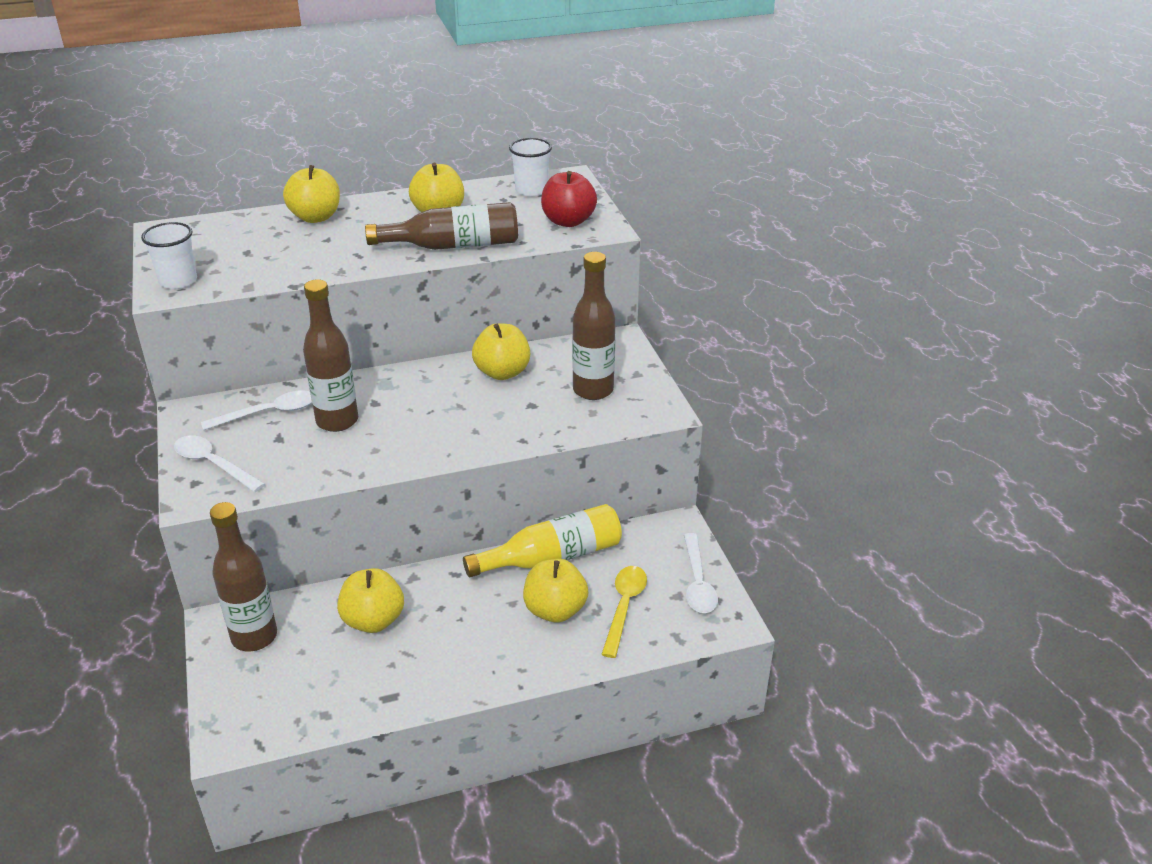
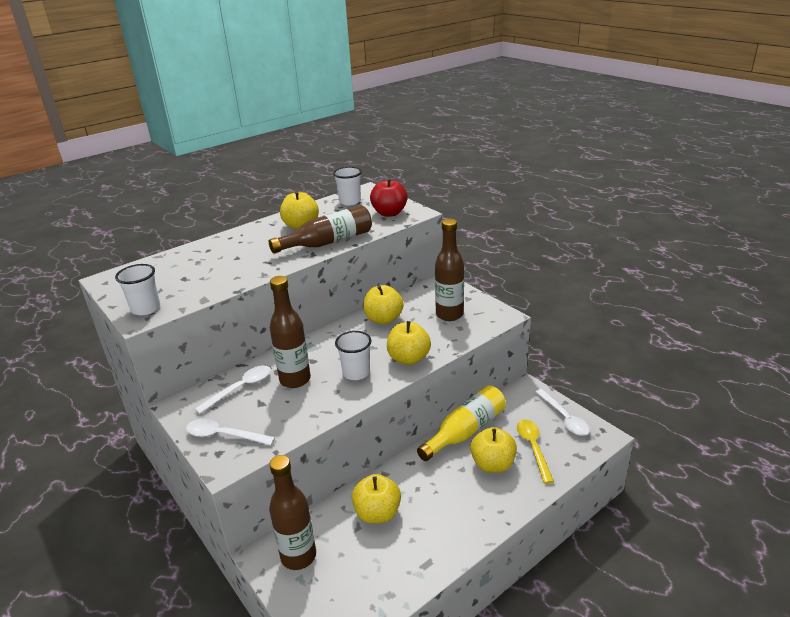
camera: 20 degrees left, 5 degrees down
(315, 217) = (217, 246): yellow apple -> yellow apple (408, 358)
(415, 434) = (356, 373): none -> white cup

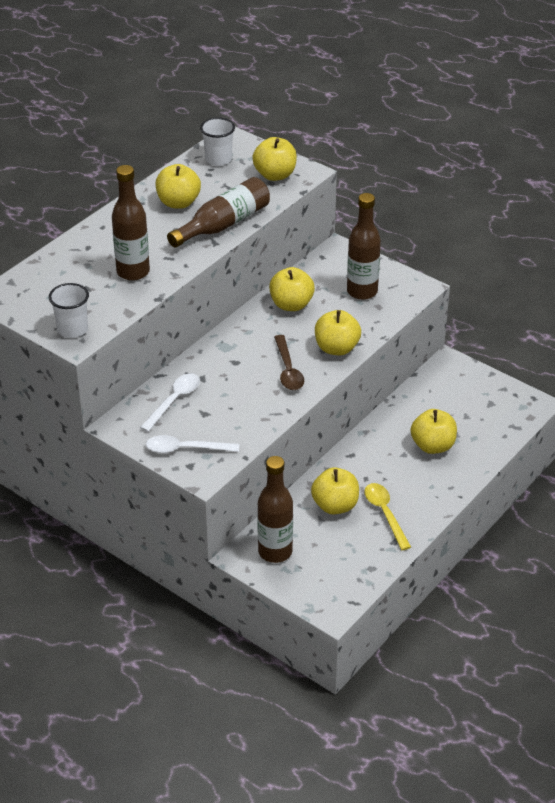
camera: 15 degrees left, 10 degrees up
(295, 380) = (227, 385): brown bottle -> brown bottle (133, 272)
(356, 373) = (288, 370): white cup -> brown spoon
(389, 213) = (275, 175): red apple -> yellow apple
(465, 431) = (396, 416): yellow bottle -> none
(533, 448) = (469, 424): yellow spoon -> yellow spoon (385, 514)
(564, 418) = (494, 390): white spoon -> none

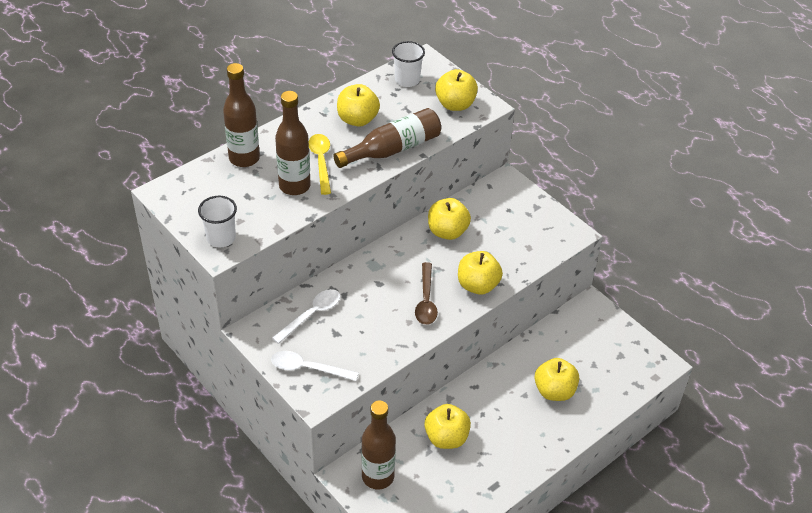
camera: 10 degrees right, 5 degrees up
(362, 291) = (517, 229): brown bottle -> brown bottle (244, 158)
(385, 514) = (491, 455): yellow spoon -> yellow spoon (321, 162)

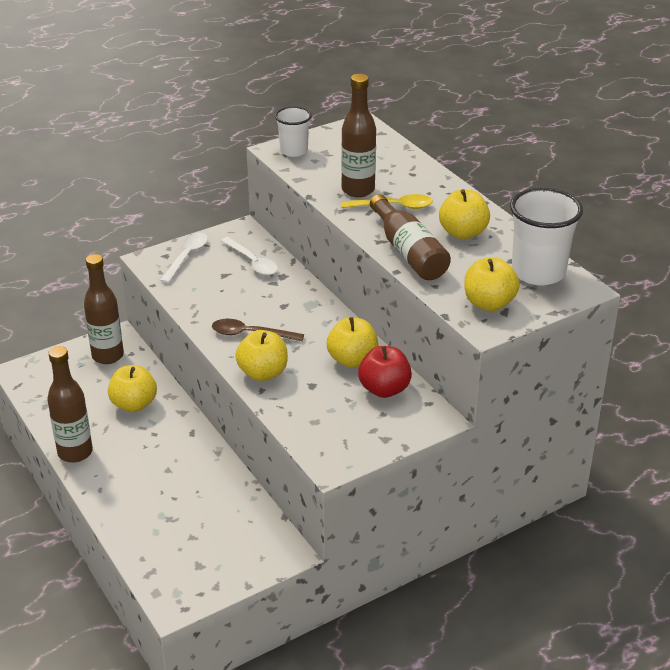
camera: 100 degrees right, 10 degrees down
(244, 158) = (404, 164): brown bottle -> brown bottle (75, 452)
(407, 80) = (538, 272): white cup -> white cup, size x1.67
(480, 210) = (384, 389): none -> red apple
(554, 391) = (165, 495): yellow apple -> none

